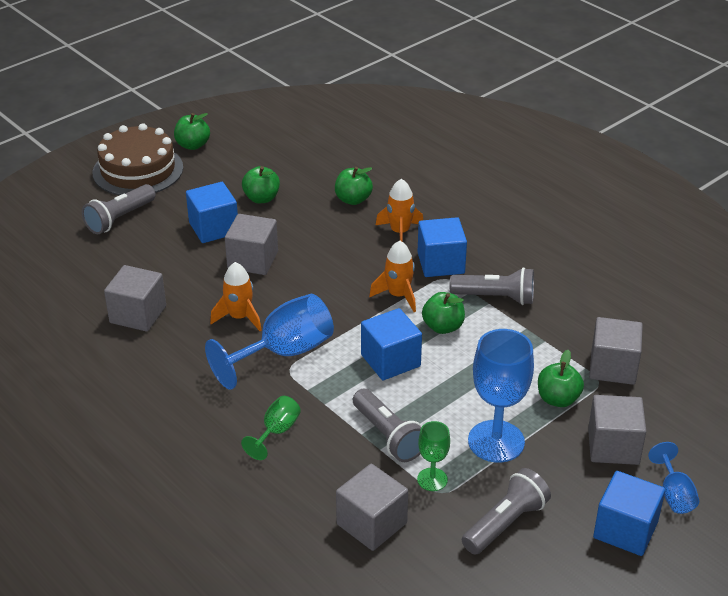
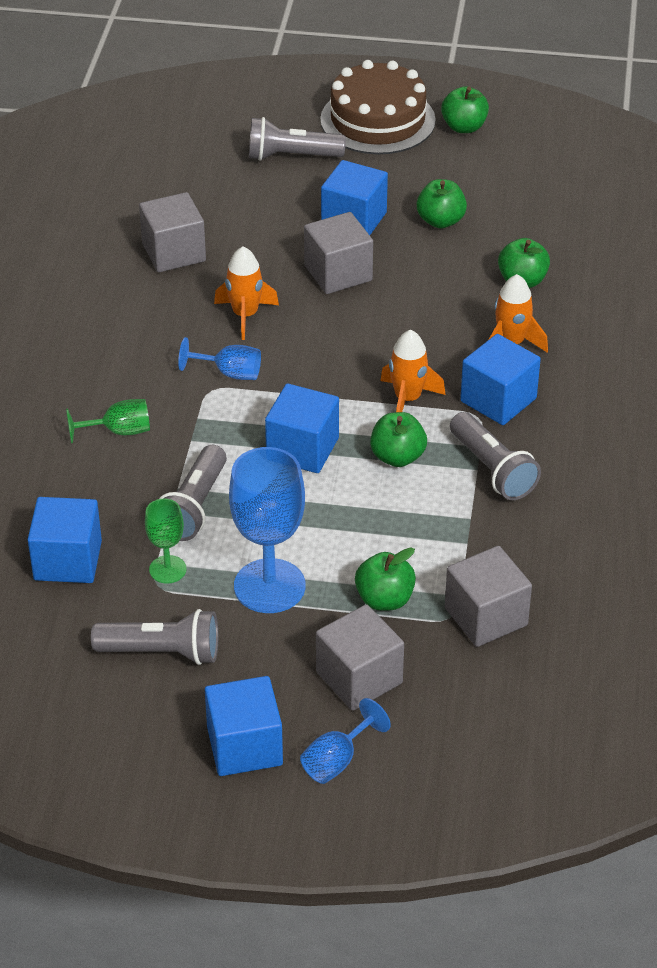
camera: 50 degrees right, 5 degrees up
(284, 353) = (230, 373): blue goblet -> blue goblet, size x0.52
(371, 523) = (68, 560): grey cube -> blue cube

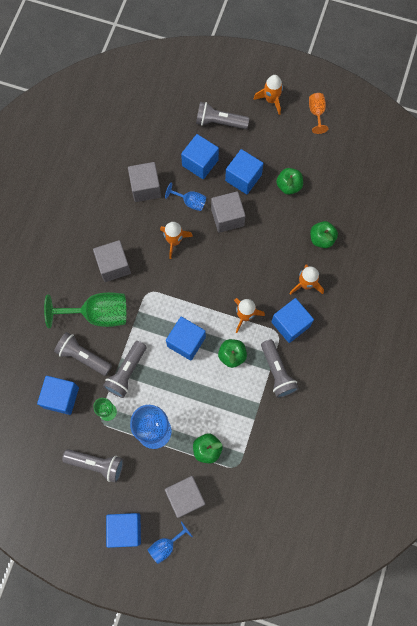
camera: 10 degrees right, 30 degrees up
(101, 495) = (83, 356): none -> grey flashlight
(119, 431) = (98, 314): green goblet -> green goblet, size x1.91
(230, 373) = (159, 282): blue goblet -> blue goblet (190, 202)
(268, 210) = (200, 163): none -> blue cube
(377, 120) = (271, 100): brown cake -> orange rocket
(464, 127) = (316, 113): green apple -> orange goblet
(486, 616) = (253, 469): grey cube -> grey cube (114, 266)

